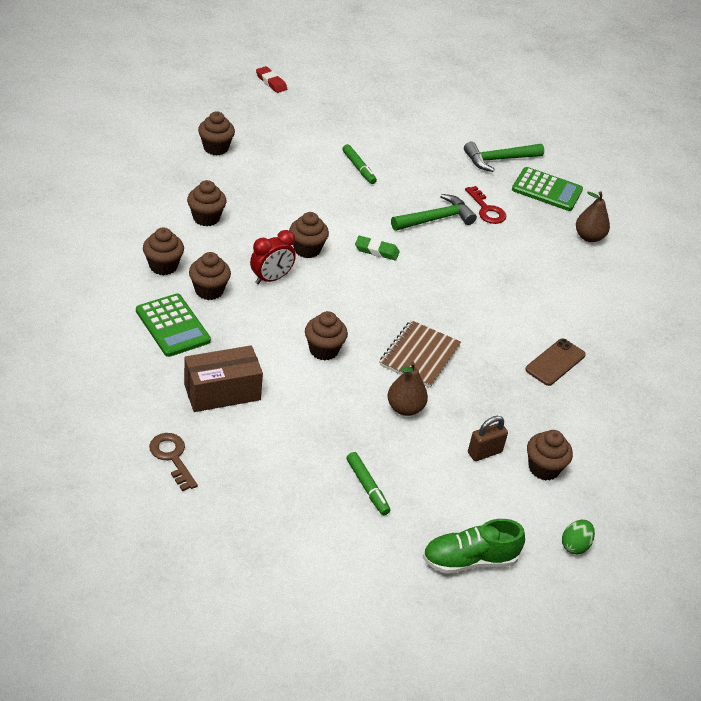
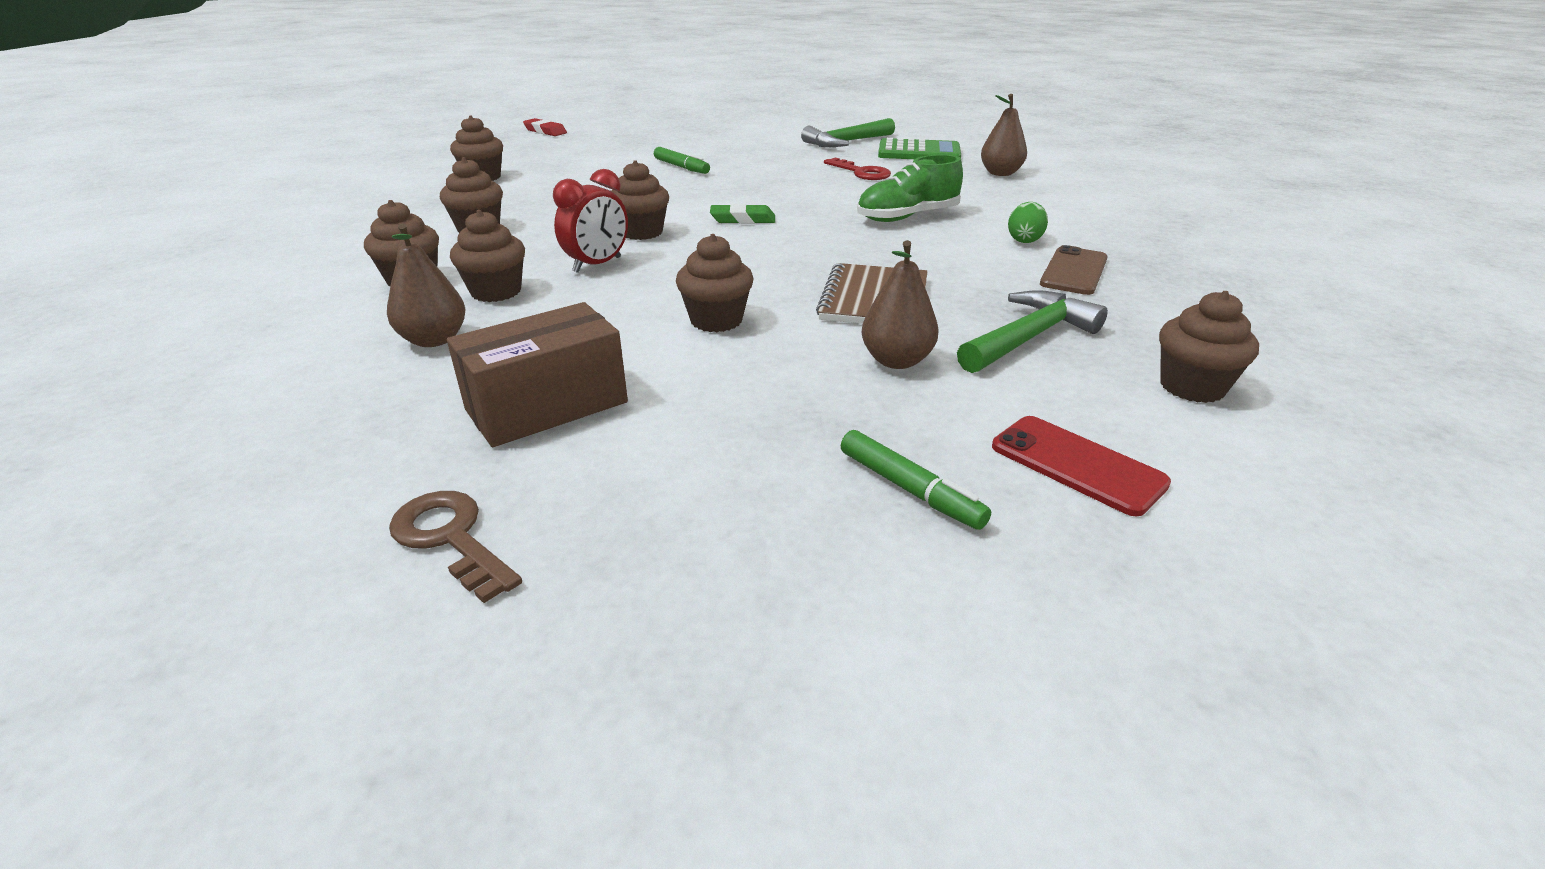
camera: 10 degrees left, 10 degrees down
(172, 326) = (434, 340): green calculator -> brown pear
(435, 219) = (804, 186): green hammer -> green hammer (1028, 337)
(449, 496) = (1077, 465): none -> red phone
(469, 560) = (1222, 570): green shoe -> green shoe (907, 217)
(484, 452) = (1076, 388): brown padlock -> none
(575, 545) = (1378, 486): green egg -> green egg (1024, 240)

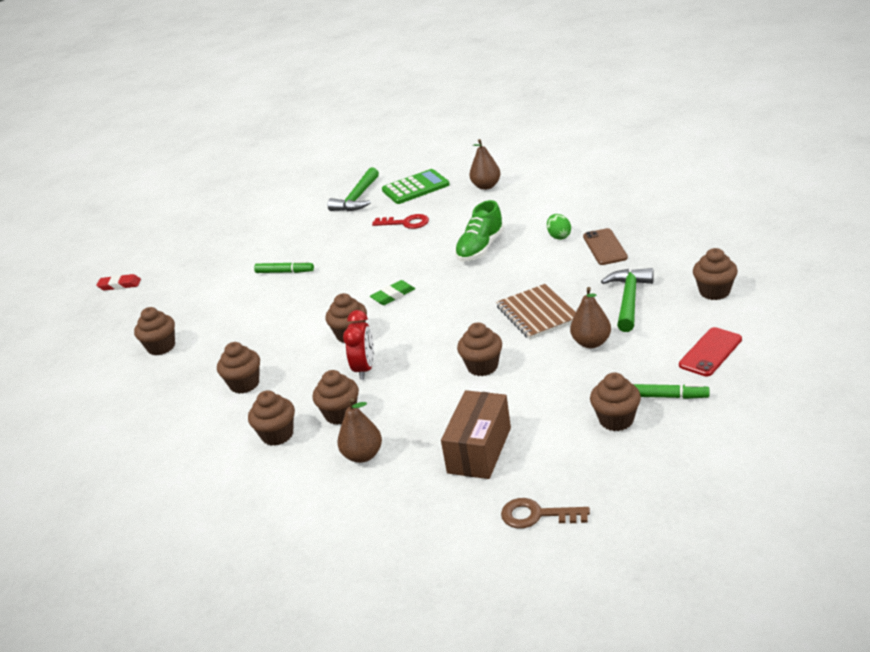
camera: 30 degrees left, 0 degrees up
(778, 476) = (616, 420): none -> brown cupcake
(1077, 465) = (710, 352): red phone -> red phone turned 60 degrees counterclockwise

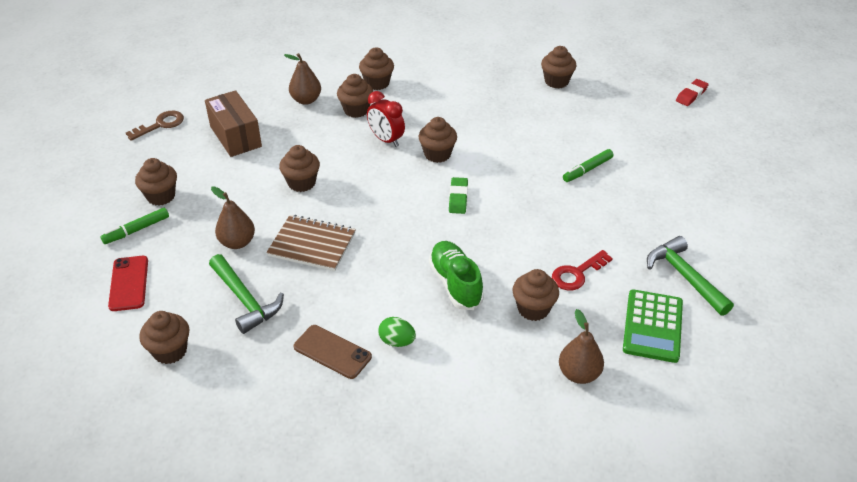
camera: 125 degrees right, 10 degrees up
(244, 384) = (451, 93): brown cupcake -> brown cupcake (533, 309)

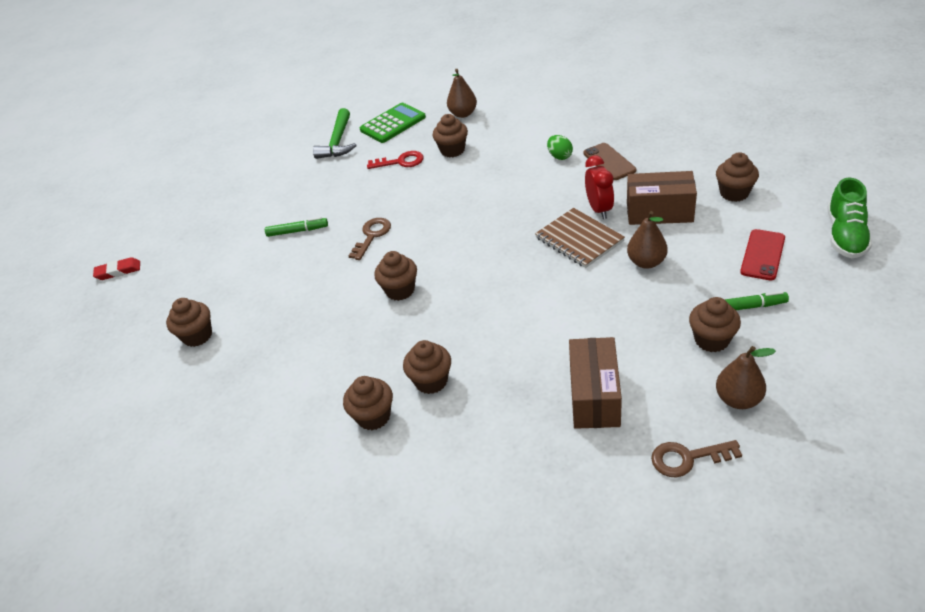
camera: 140 degrees left, 0 degrees up
(245, 300) = (659, 212): green hammer -> brown box
(301, 183) = (552, 304): brown cupcake -> none
(306, 100) = (477, 424): brown pear -> brown pear (738, 399)
(386, 140) = (433, 325): red clock -> red clock (599, 209)
(455, 283) = (489, 179): green shoe -> green shoe (845, 235)
(458, 198) = (424, 241): green eraser -> none
(512, 187) = (372, 236): none -> brown key

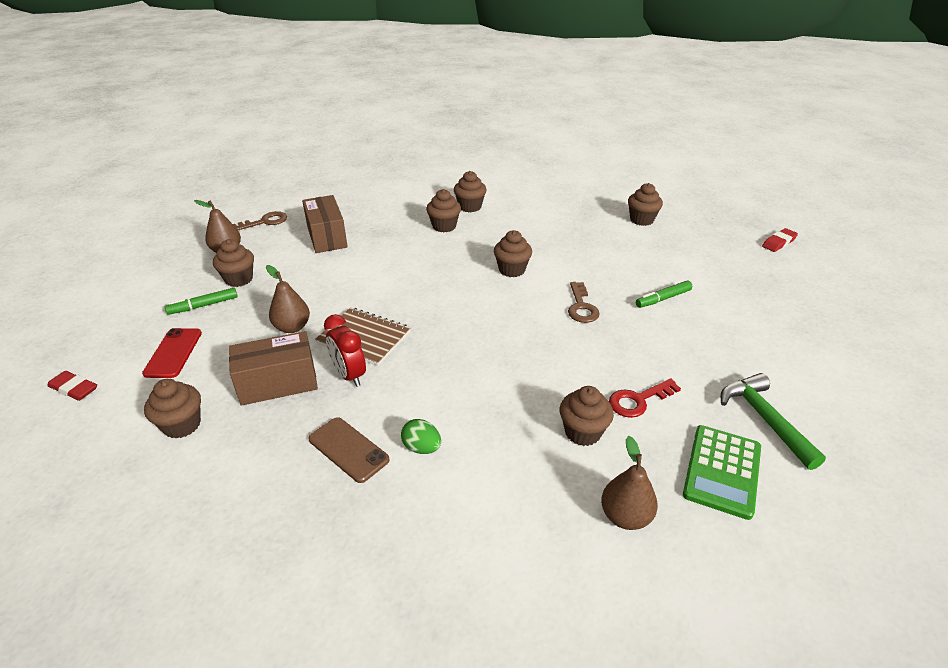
camera: 150 degrees right, 5 degrees down
(845, 235) = (74, 388): green shoe -> red eraser

